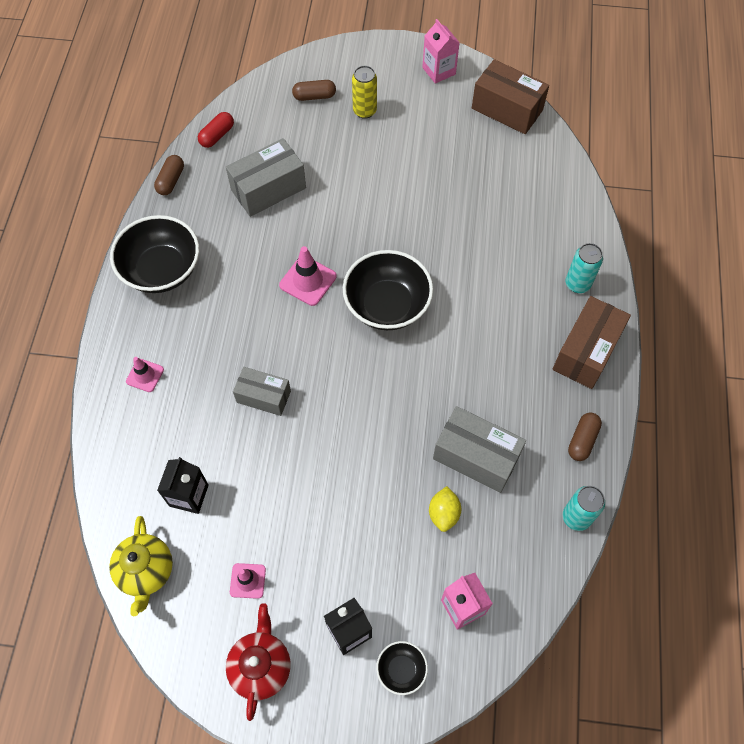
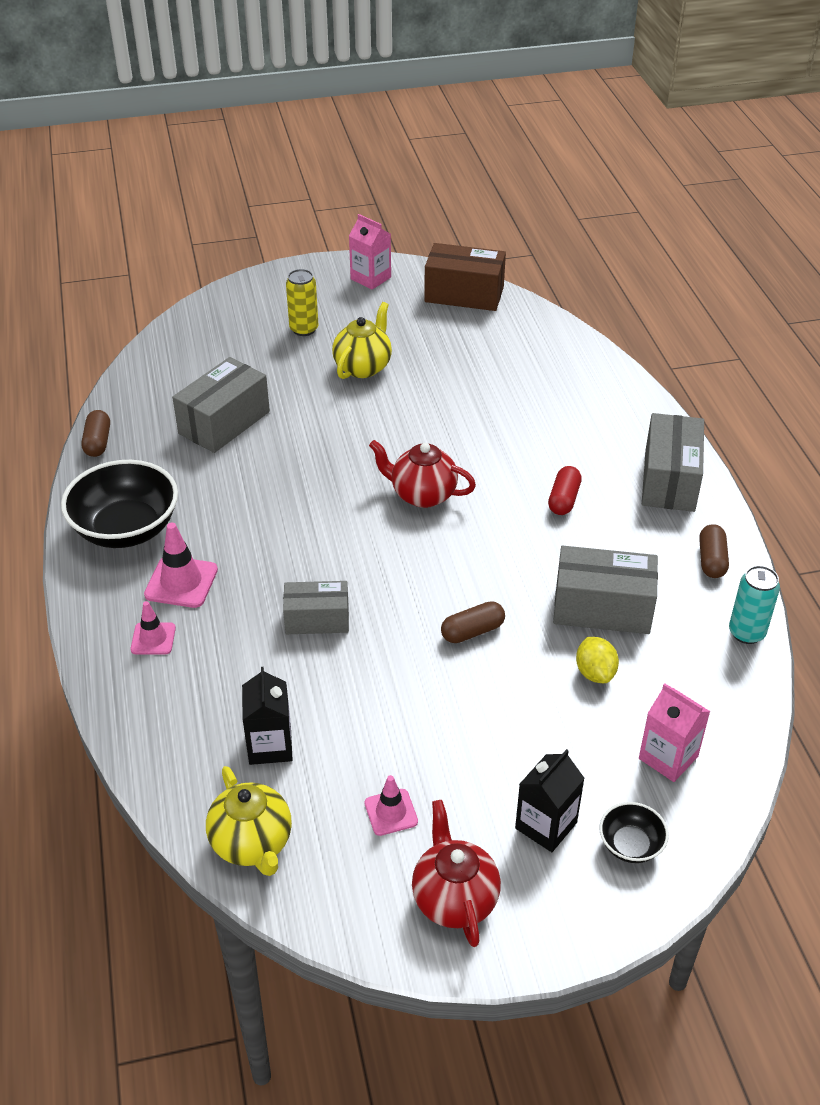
camera: 20 degrees left, 20 degrees down
(217, 135) = (136, 388): red capsule -> red capsule (564, 499)
(308, 281) = (315, 495): pink traffic cone -> pink traffic cone (181, 582)
(314, 96) = (238, 329): brown capsule -> brown capsule (472, 631)
(387, 305) = (422, 495): black bowl -> red teapot
(395, 163) = (363, 367): none -> yellow teapot
(577, 284) = (625, 424): turquoise can -> none
(586, 351) = (669, 480): brown box -> grey box

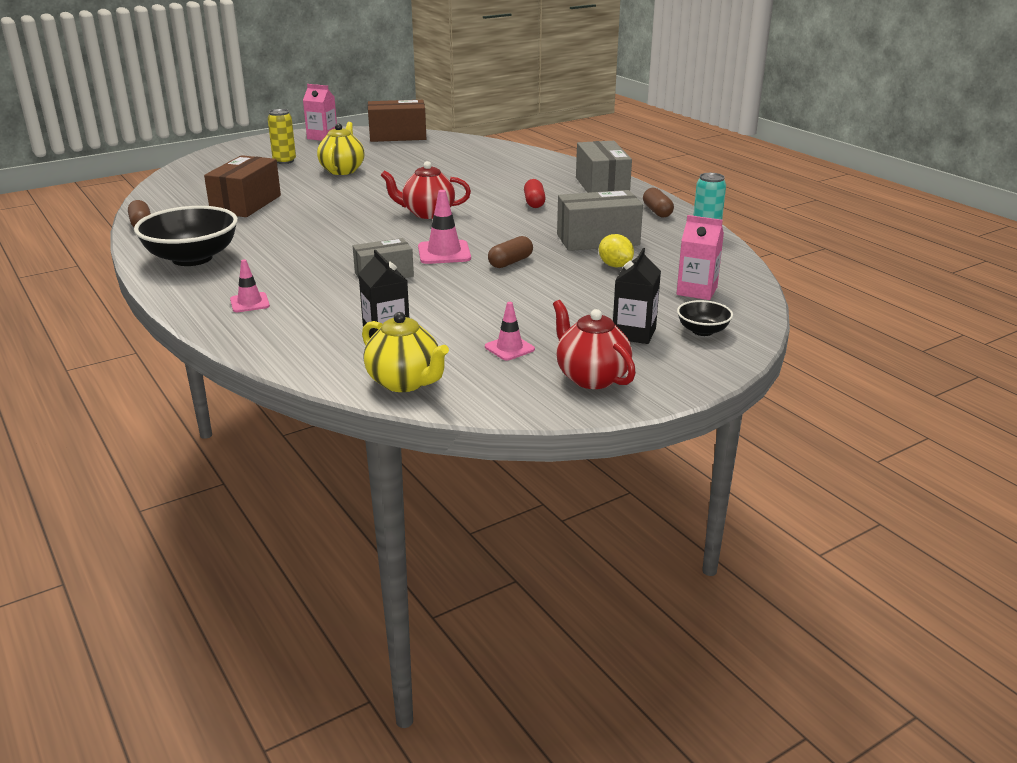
camera: 20 degrees left, 15 degrees down
(181, 582) = (257, 275): pink traffic cone -> pink traffic cone (444, 253)
(224, 422) = (246, 204): grey box -> brown box

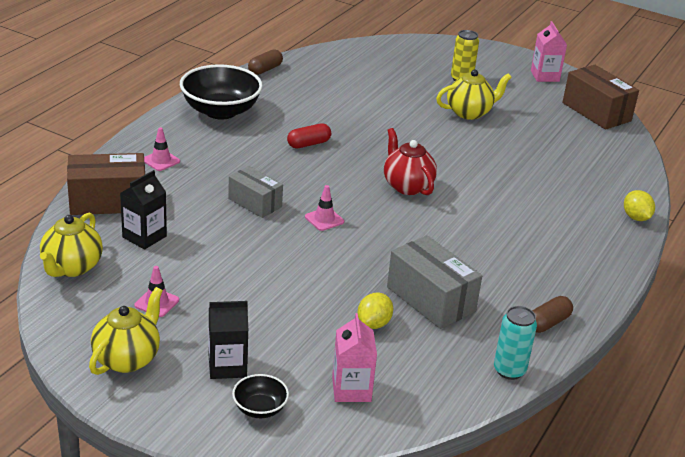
camera: 60 degrees right, 5 degrees up
(246, 204) = (345, 96): brown box -> brown box (108, 201)
(444, 253) = (324, 219): pink traffic cone -> pink traffic cone, size x0.64
(510, 262) = (332, 260): brown capsule -> none
(534, 202) = (494, 237): red capsule -> red capsule (308, 144)
(551, 159) = (636, 217): none -> yellow lemon
(591, 377) = (127, 358): red teapot -> yellow teapot
(602, 186) = (587, 269): grey box -> none

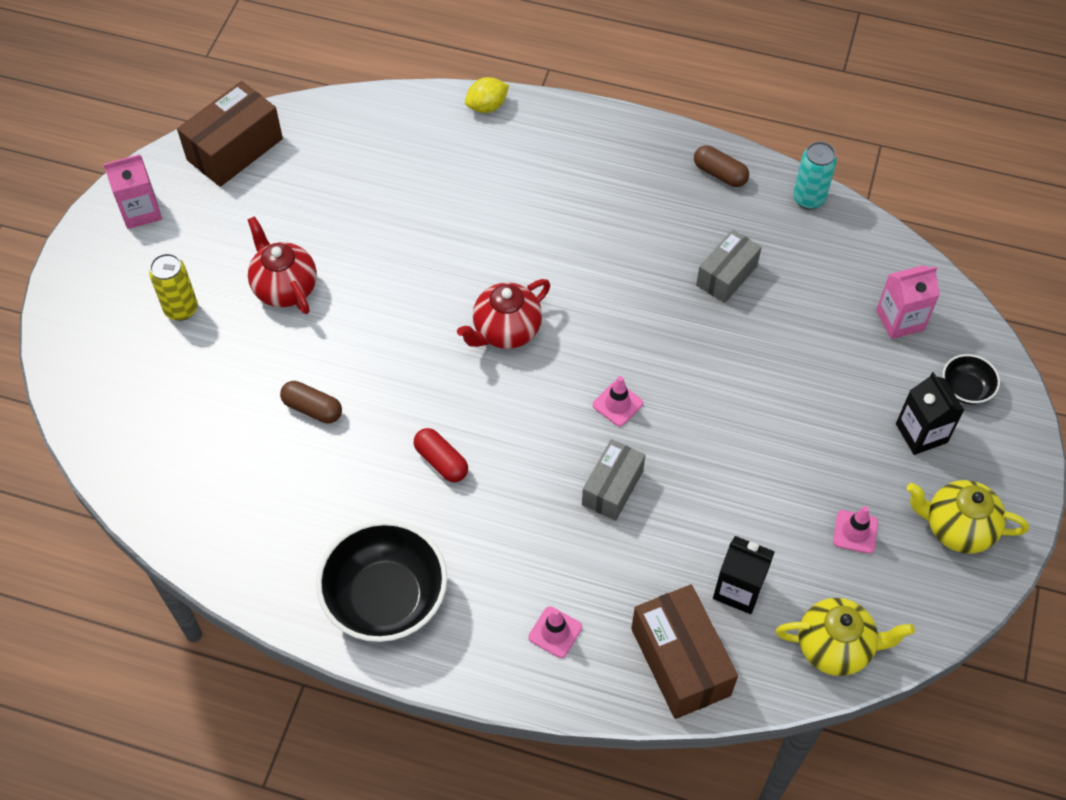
camera: 100 degrees left, 25 degrees up
(265, 69) = (228, 574): brown capsule -> brown capsule (312, 408)
(374, 323) = (791, 319): yellow lemon -> none
(430, 299) = (726, 276): grey box -> grey box, size x0.65
(469, 112) = (284, 287): yellow teapot -> red teapot

